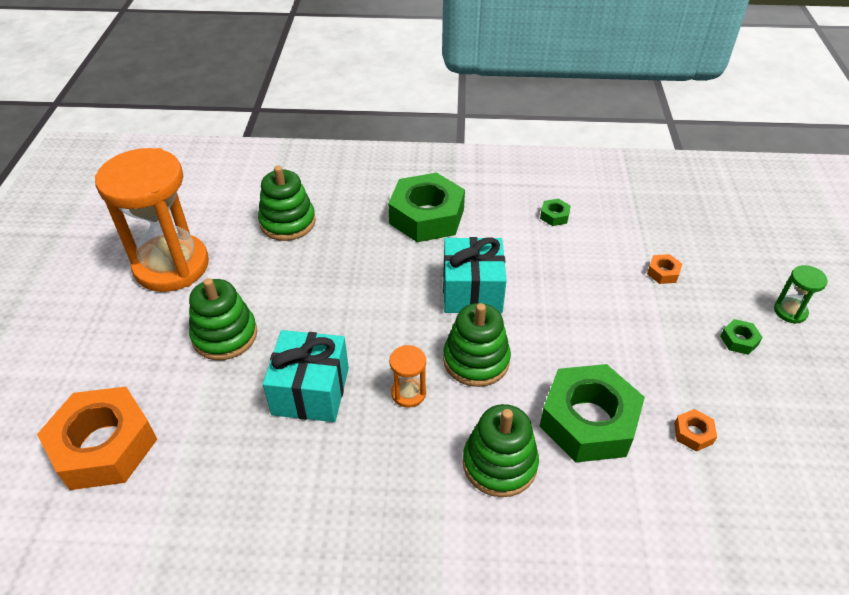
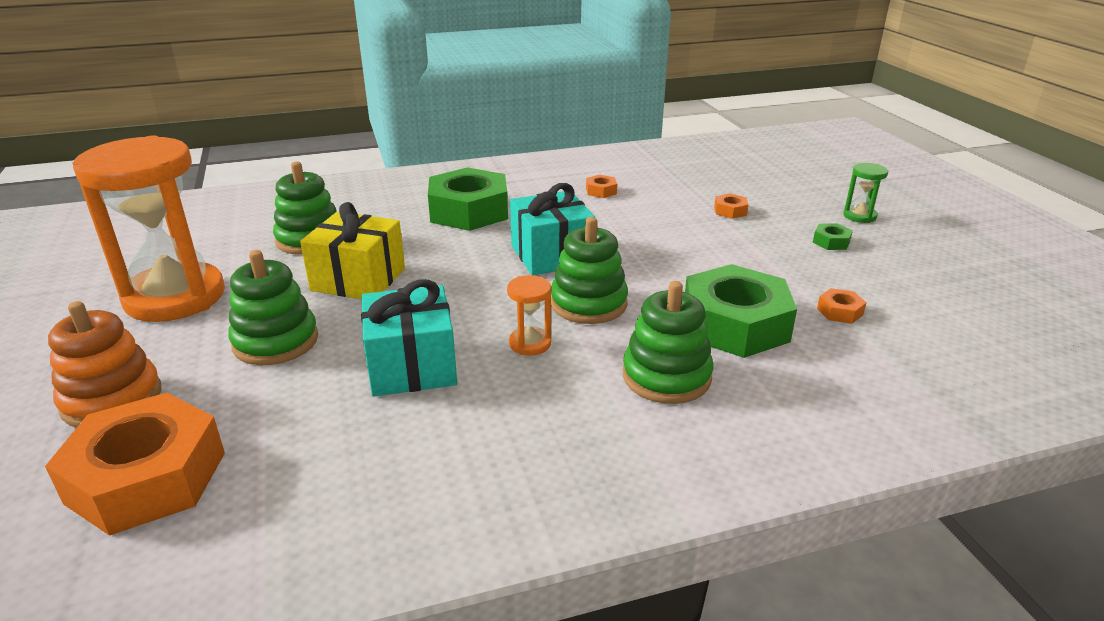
camera: 20 degrees left, 15 degrees down
(103, 363) = (112, 399): none -> orange stacking toy
(307, 281) = (358, 279): none -> yellow gift
(554, 216) = (601, 191): green nut -> orange nut

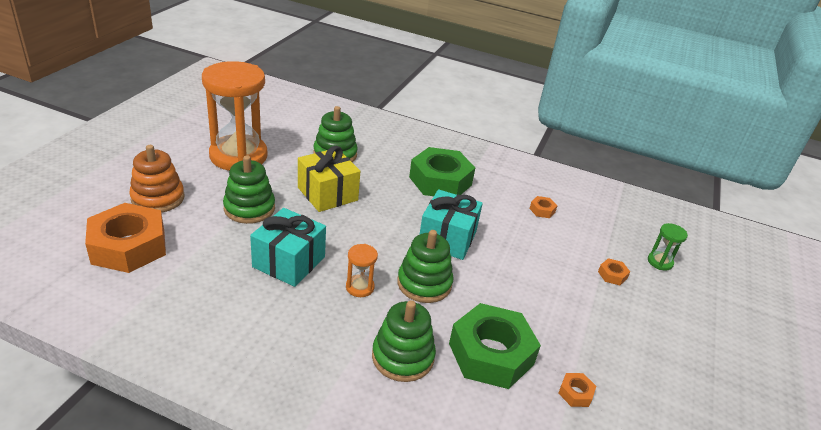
camera: 35 degrees right, 5 degrees up
(831, 242) = (653, 342): green nut -> none
(859, 216) = (711, 337): green hourglass -> green hourglass (660, 262)

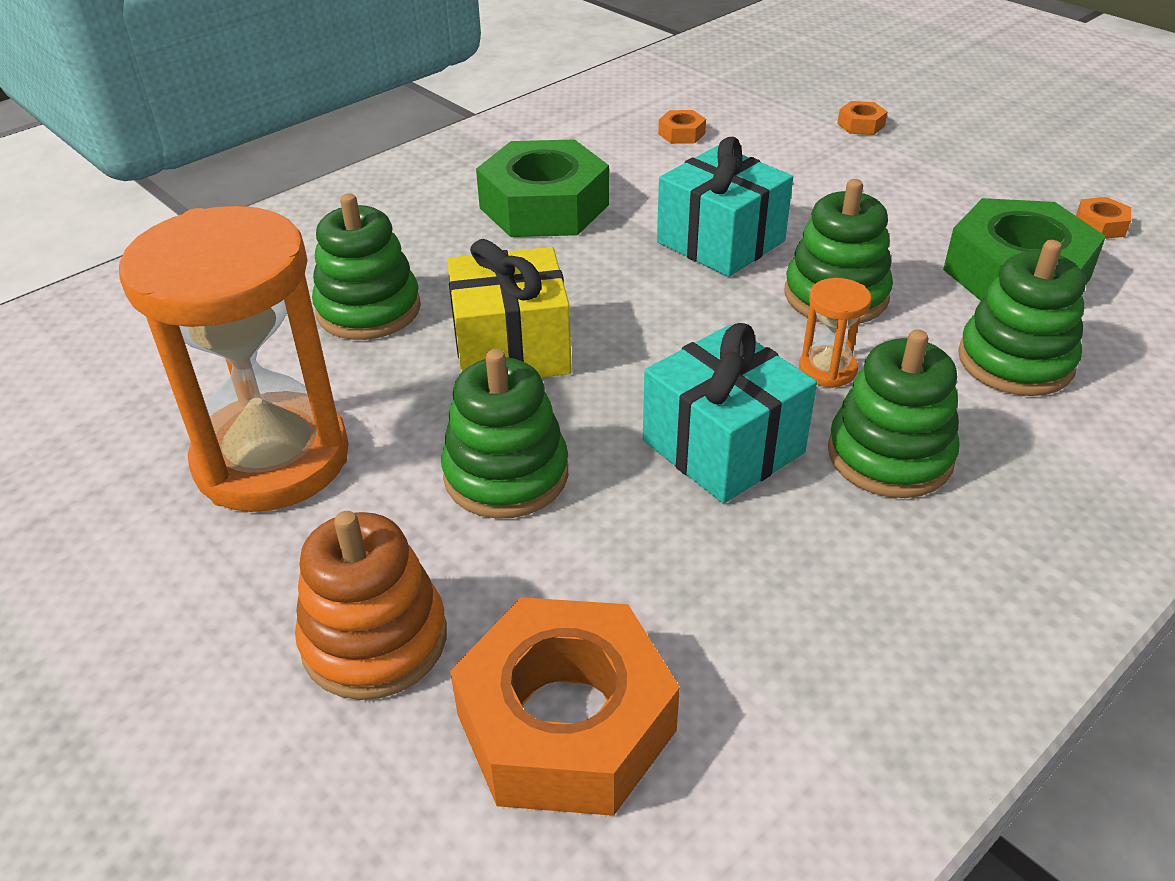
camera: 60 degrees left, 5 degrees up
(304, 314) = (889, 455): none -> green stacking toy
(660, 262) = (842, 82): green hourglass -> none

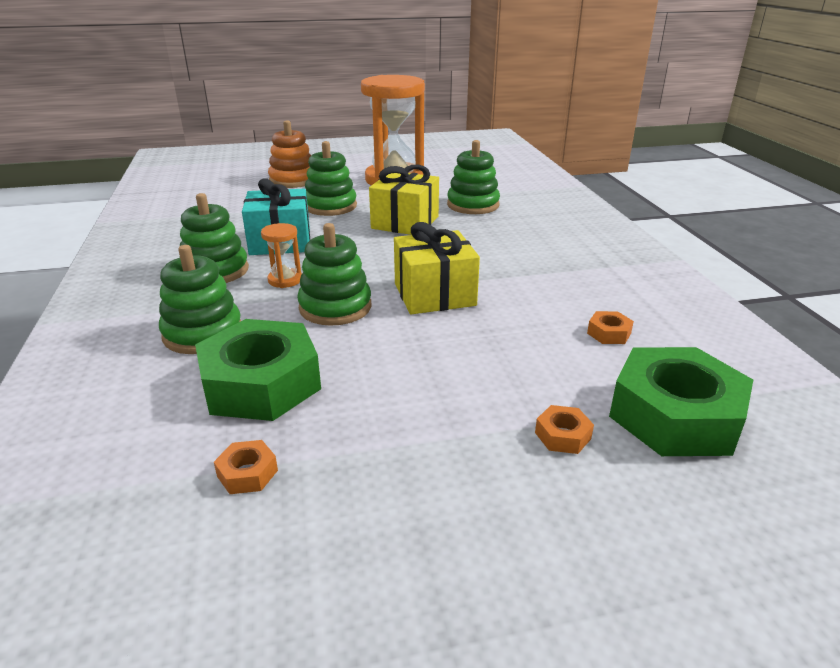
camera: 120 degrees right, 10 degrees down
(544, 206) = (534, 258): green nut -> green nut (674, 416)
(565, 722) = (224, 193): orange nut -> none
(720, 242) = (434, 294): turquoise gift -> yellow gift

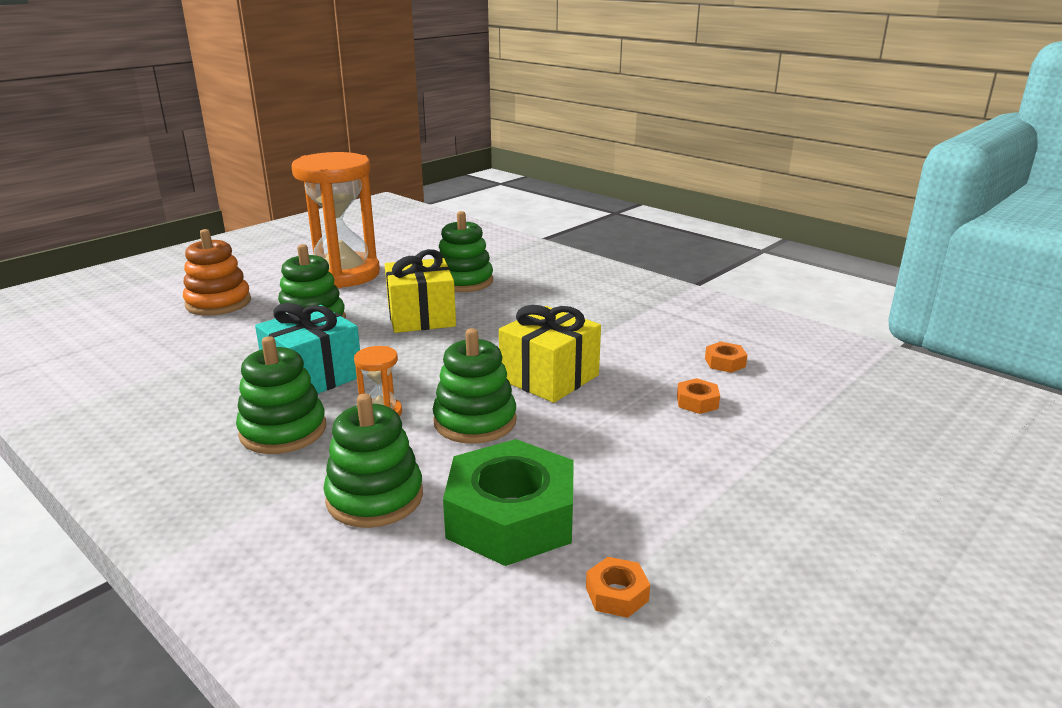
camera: 35 degrees left, 5 degrees down
(562, 435) = (795, 452): orange nut -> orange nut (697, 402)
(674, 416) = (840, 407): green nut -> none

